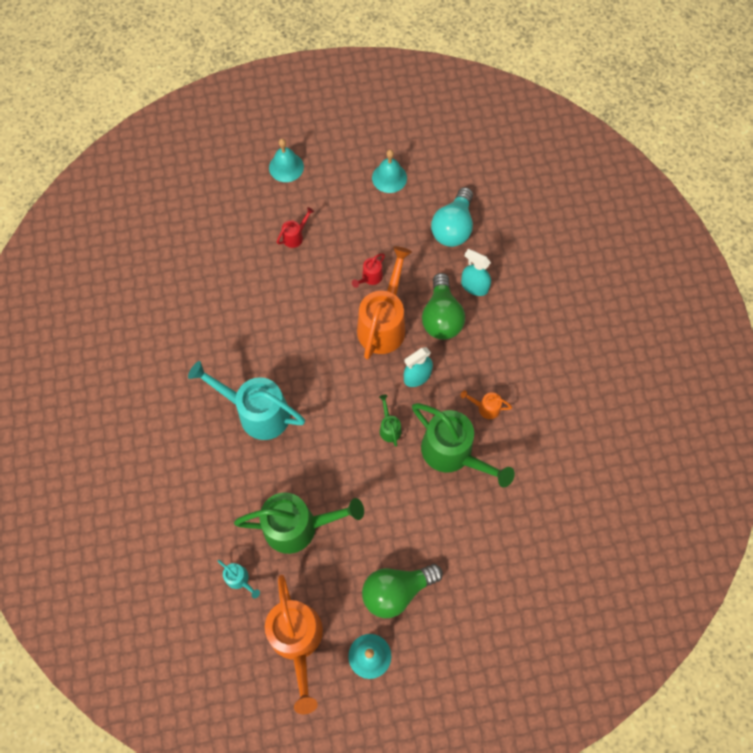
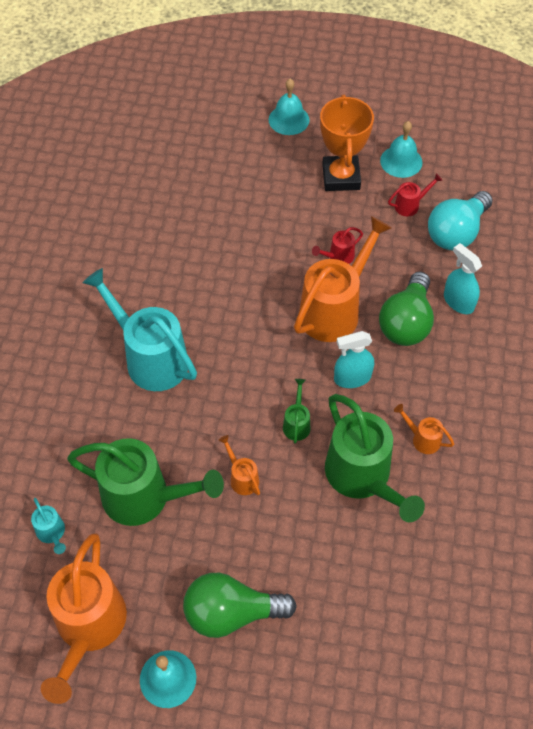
camera: 20 degrees right, 10 degrees down
(295, 236) = (270, 190): red watering can -> red watering can (410, 205)
(347, 207) = (341, 177): none -> orange trophy
(364, 485) = (241, 477): none -> orange watering can

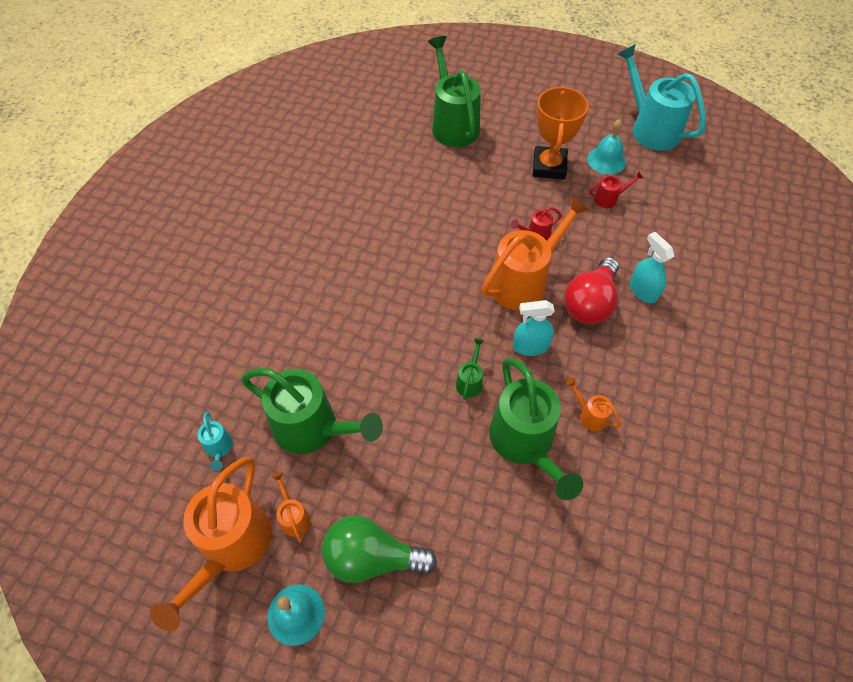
camera: 10 degrees right, 0 degrees up
(150, 357) = (345, 299): turquoise watering can -> turquoise watering can (649, 128)
(227, 141) = (453, 124): none -> green watering can
(241, 477) = (408, 424): orange watering can -> orange watering can (293, 516)
(289, 119) = (510, 113): turquoise bell -> none
(406, 322) = (590, 303): green light bulb -> red light bulb
(456, 232) = (649, 228): turquoise light bulb -> none

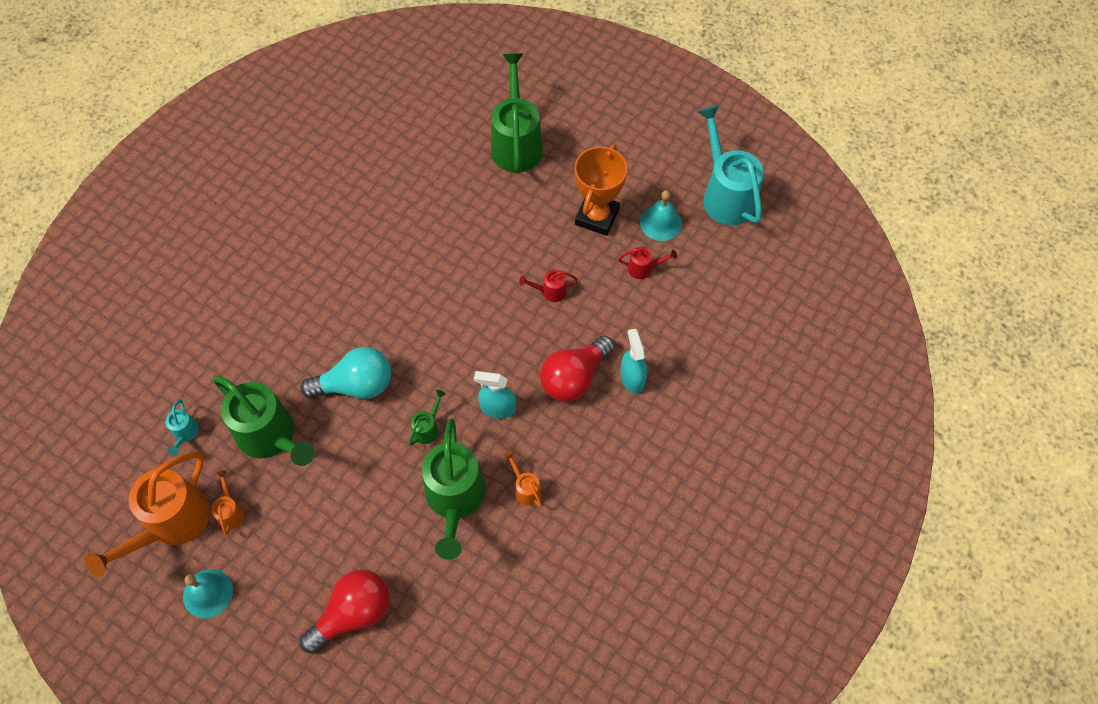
camera: 15 degrees right, 5 degrees up
(372, 557) = (285, 564): green light bulb -> none
(383, 358) = (356, 385): none -> turquoise light bulb
(465, 591) = (353, 613): none -> red light bulb
(524, 281) = (519, 339): orange watering can -> none

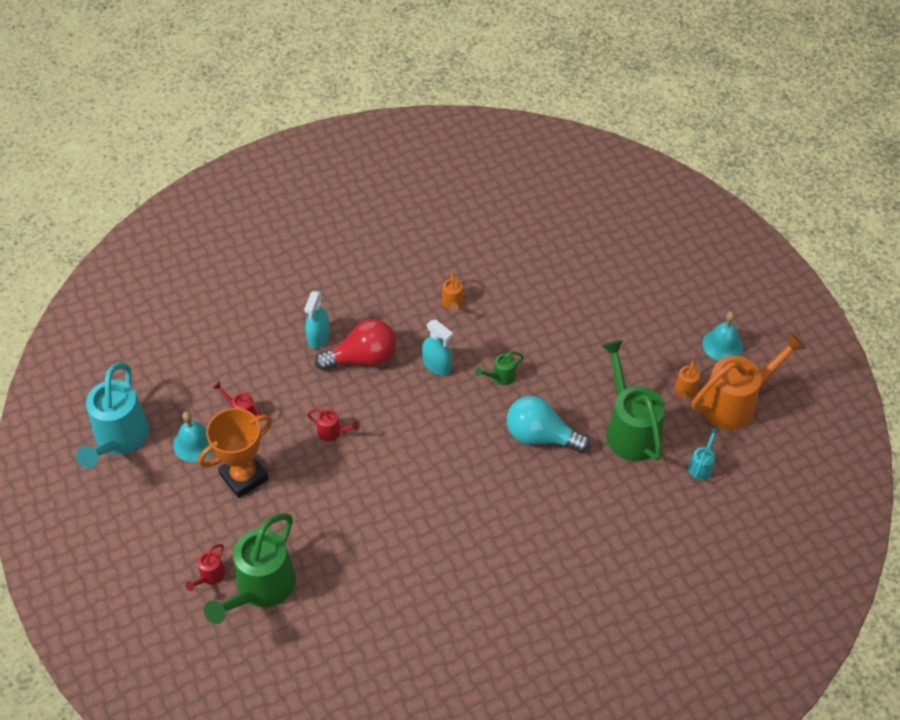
camera: 150 degrees left, 10 degrees down
(353, 613) = (621, 286): red light bulb -> none
(455, 500) = (509, 320): green watering can -> none
(562, 133) = (210, 577): none -> red watering can

